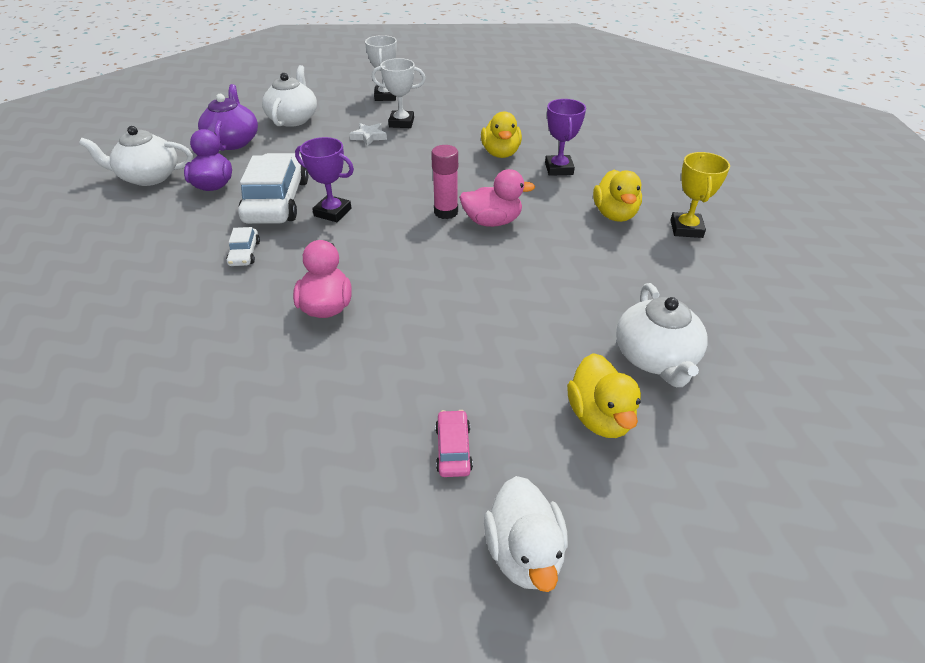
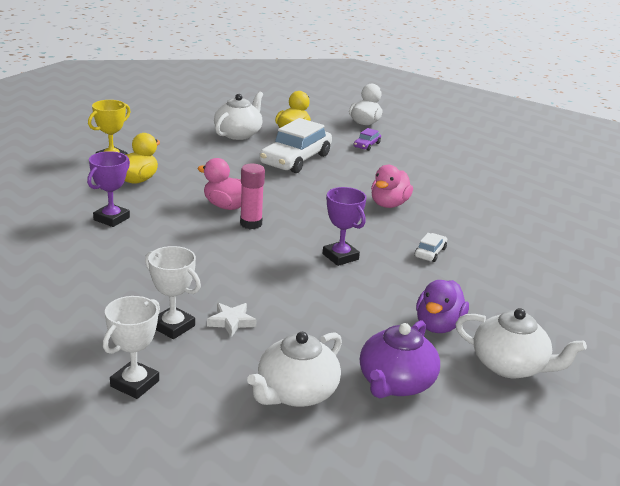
camera: 150 degrees left, 15 degrees down
(277, 201) = (382, 285): white car -> white car (295, 159)
(453, 449) = (366, 145): pink car -> purple car
(500, 153) = (132, 249): yellow duck -> none

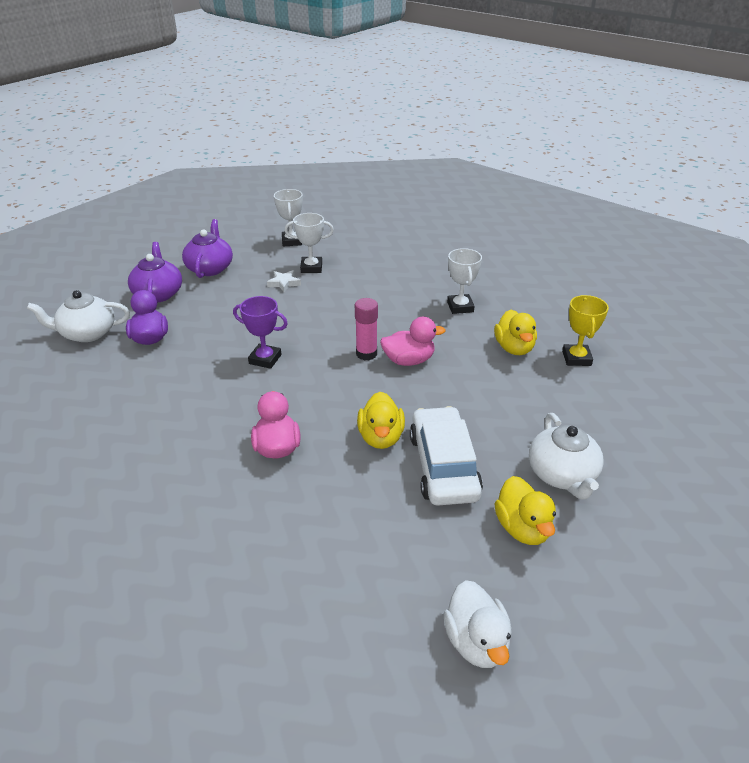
camera: 145 degrees right, 10 degrees up
(111, 219) = (460, 307): purple trophy -> white trophy
(296, 393) = (210, 268): white teapot -> purple teapot
(314, 182) = (381, 437): none -> yellow duck
(366, 145) = (407, 563): purple car -> none
(430, 252) = (193, 402): white car -> none

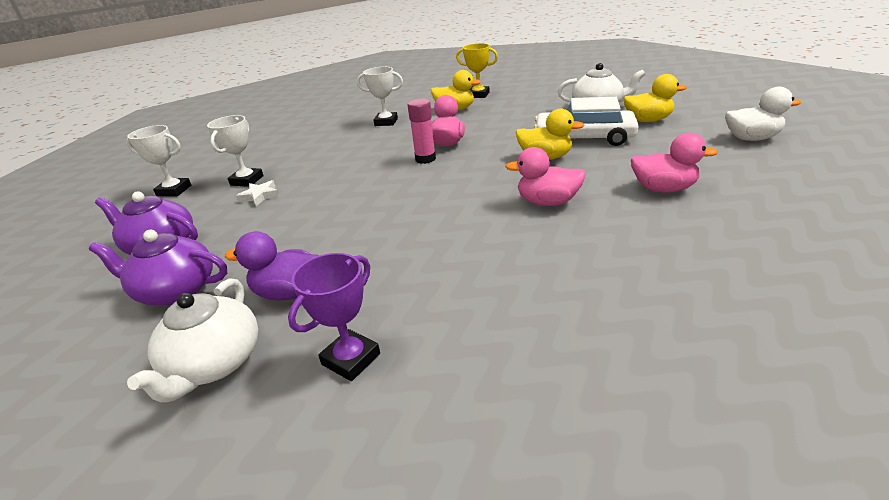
camera: 70 degrees left, 5 degrees down
(265, 359) = (399, 208): purple trophy -> purple trophy (351, 359)
(309, 534) = (663, 189): none -> pink duck

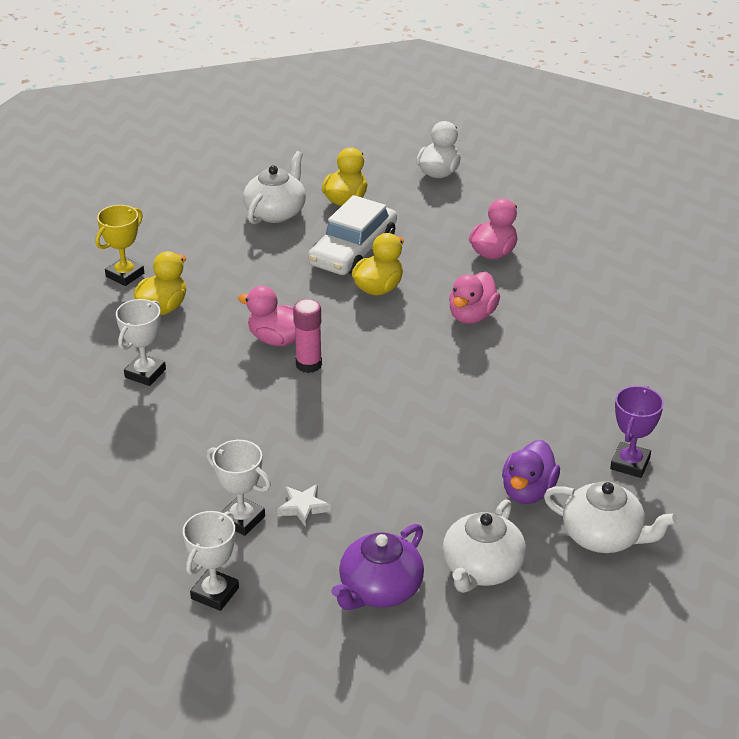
camera: 75 degrees left, 5 degrees up
(176, 290) = (481, 569): purple teapot -> white teapot
(351, 359) = (630, 463): purple trophy -> purple trophy turned 60 degrees clockwise

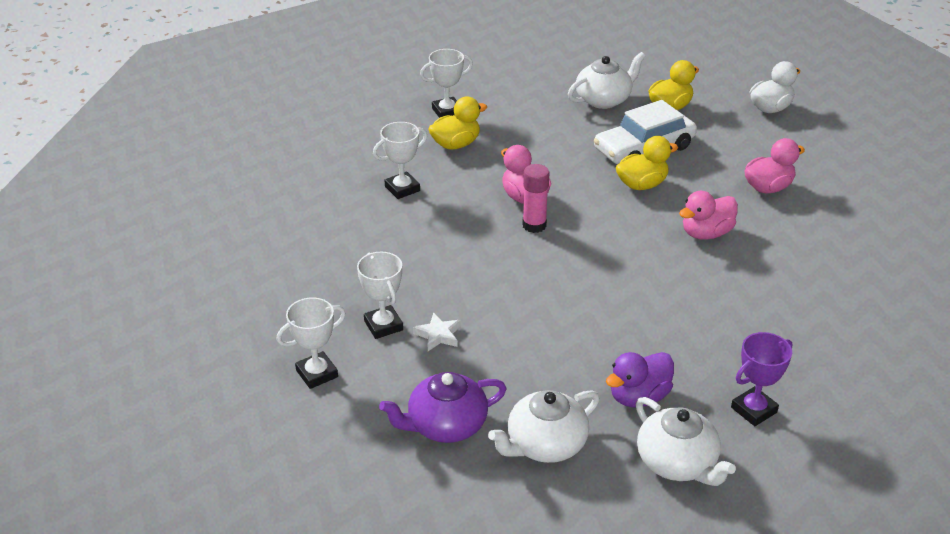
camera: 30 degrees right, 0 degrees up
(125, 275) = (447, 111): yellow trophy -> white trophy

